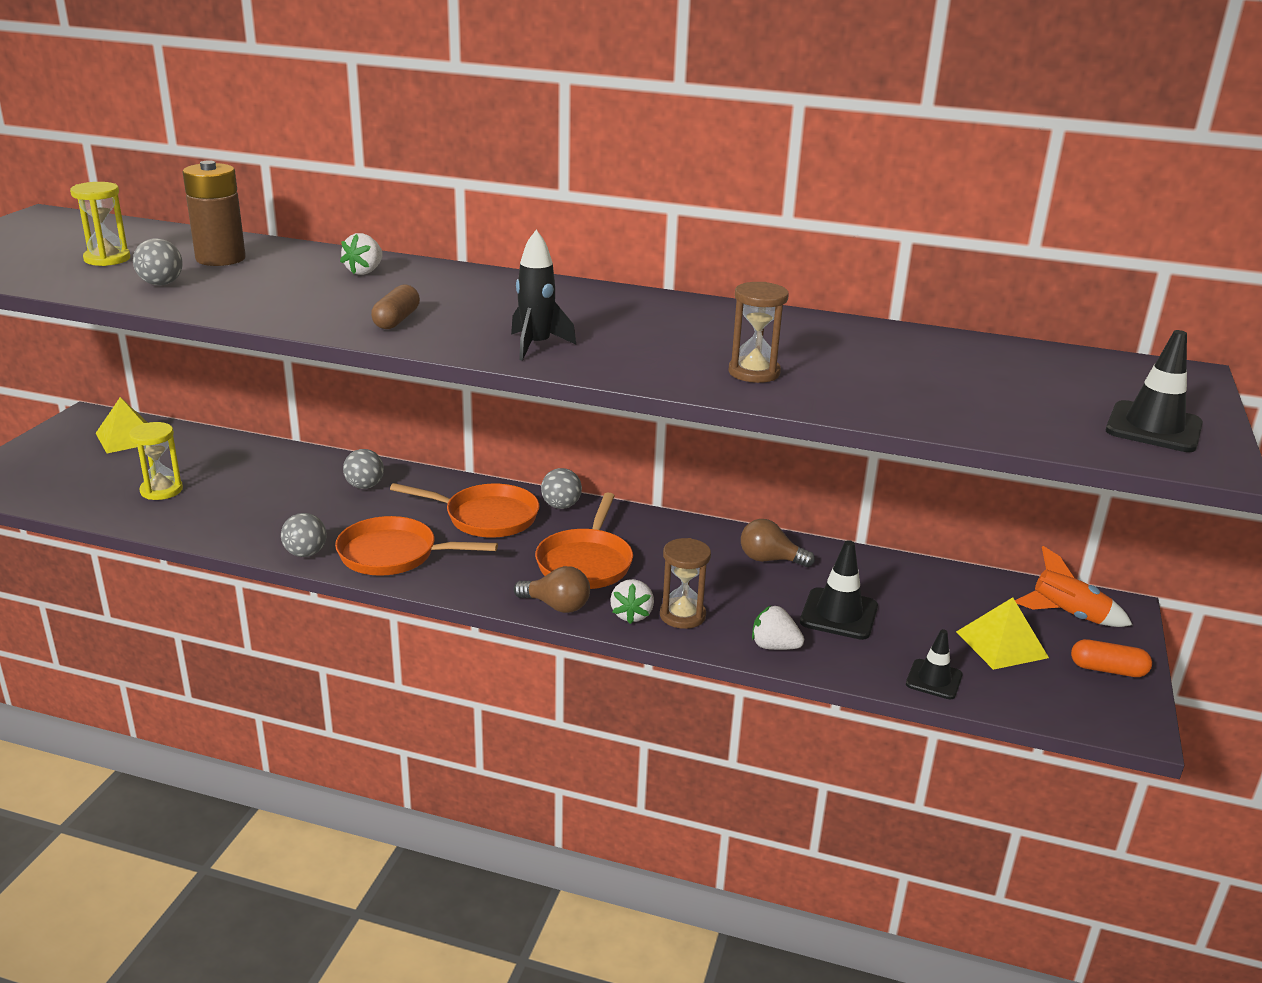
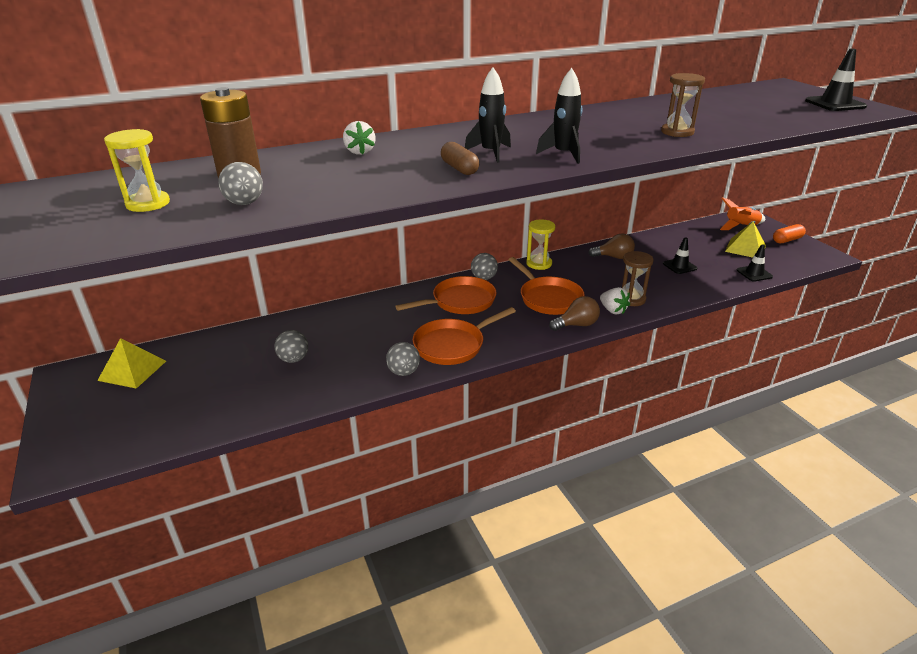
camera: 40 degrees left, 5 degrees up
(161, 490) = (232, 388): yellow hourglass -> yellow hourglass (539, 264)
(364, 486) = (362, 319): grey ball -> grey ball (294, 359)
(472, 316) = (490, 153): none -> black rocket
(769, 559) = (614, 257): brown light bulb -> brown light bulb turned 150 degrees counterclockwise
(774, 646) = (686, 292): white strawberry -> none
(839, 614) = (679, 266): black traffic cone -> black traffic cone, size x0.66

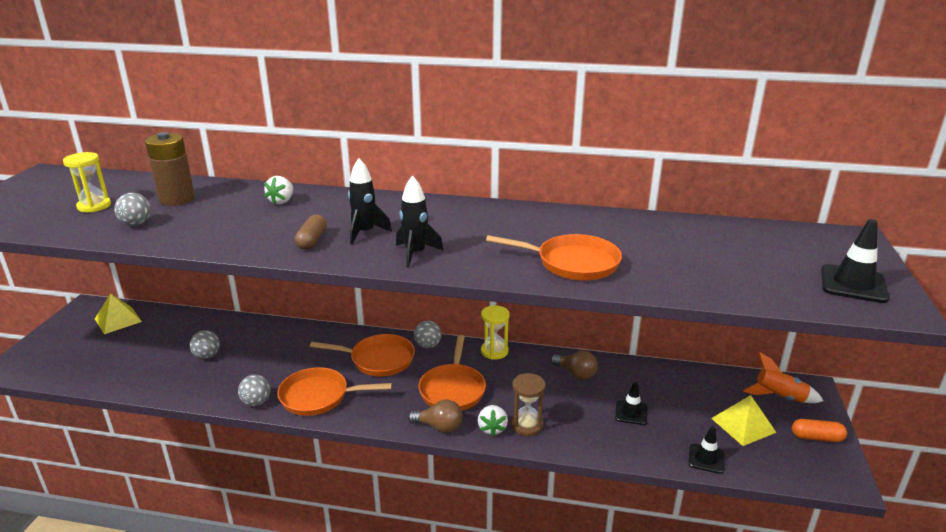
camera: 35 degrees right, 5 degrees down
(677, 132) = (572, 263): brown hourglass -> orange pan

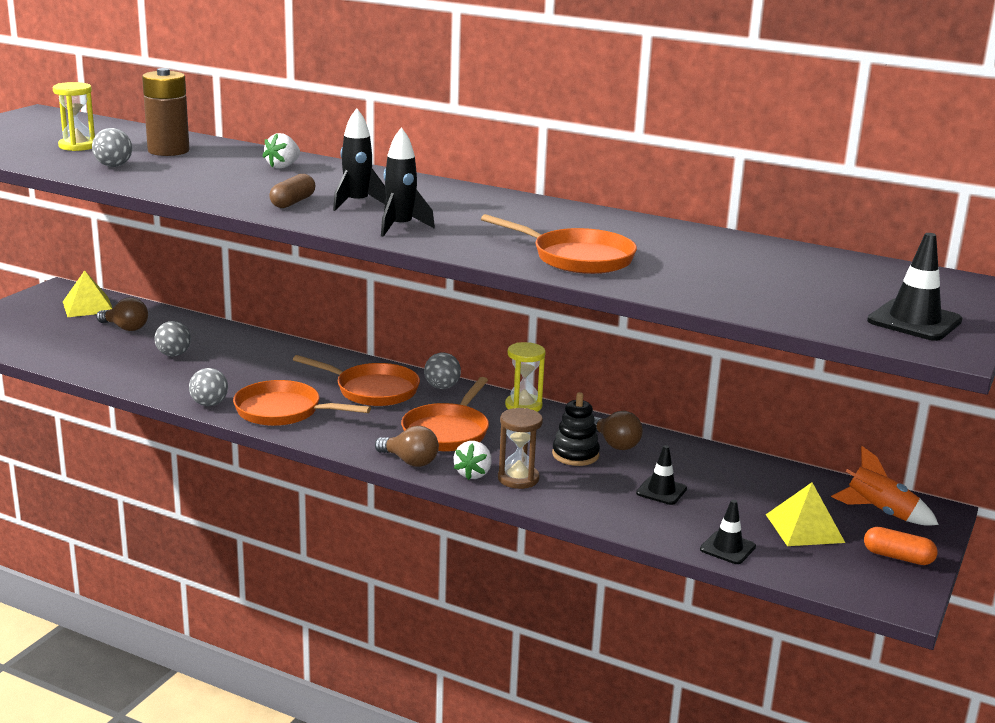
camera: 15 degrees right, 5 degrees down
(157, 336) = (125, 328): none -> brown light bulb
(554, 391) = (575, 455): none -> black stacking toy

